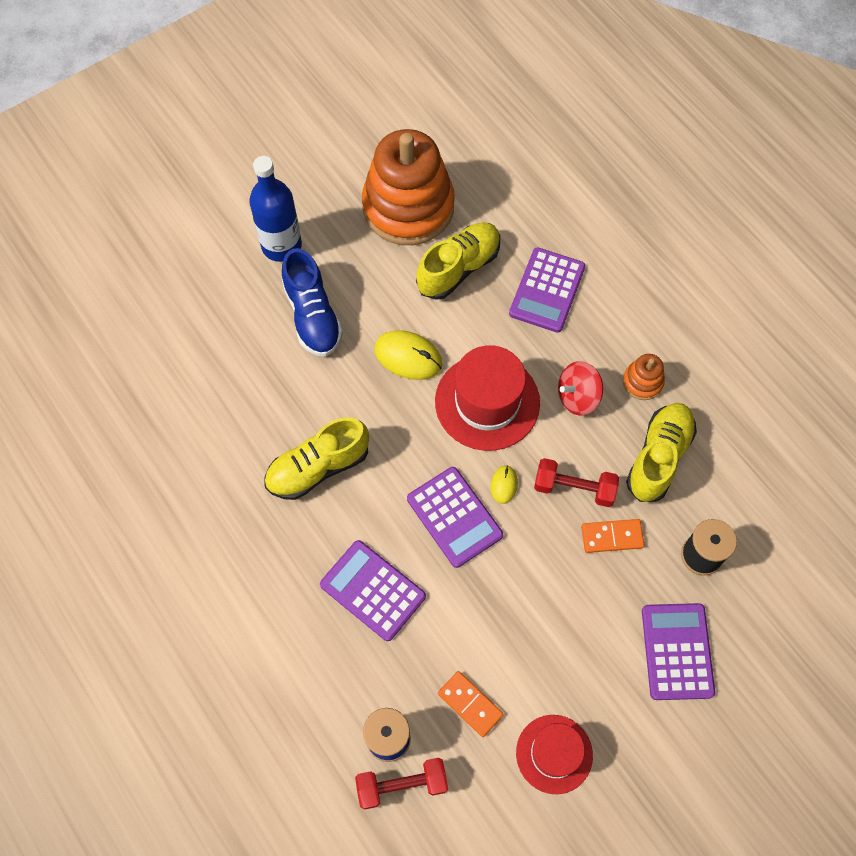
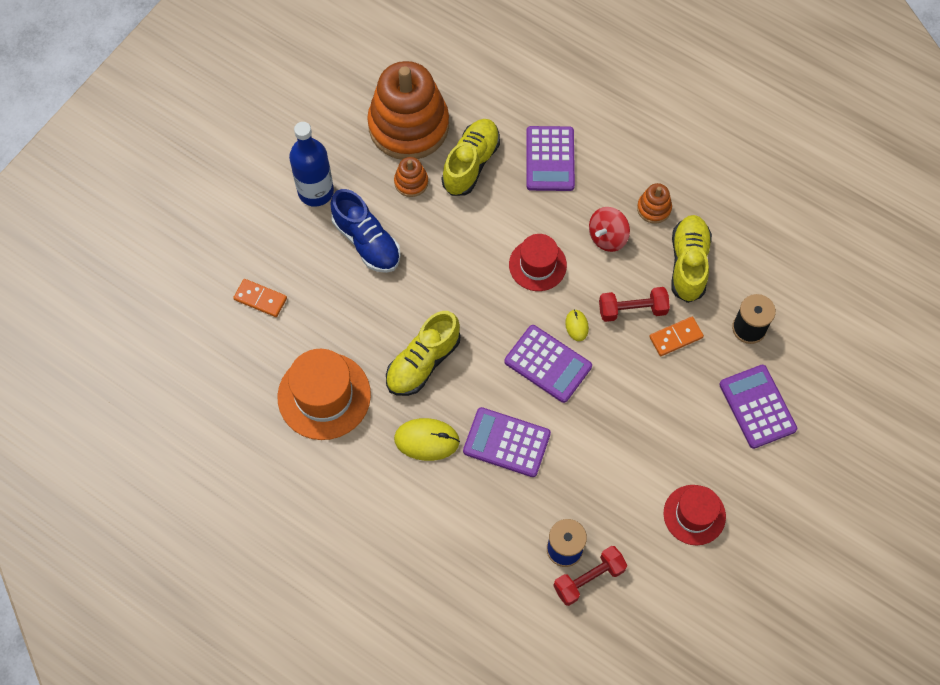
camera: 20 degrees left, 0 degrees up
(197, 468) = (324, 396): none -> orange hat
(386, 267) = (411, 182): none -> orange stacking toy
(408, 356) = (459, 249): yellow mouse -> yellow mouse (427, 440)
(470, 704) = (617, 501): orange domino -> orange domino (260, 299)
(487, 402) = (537, 265): red hat -> red hat, size x0.65

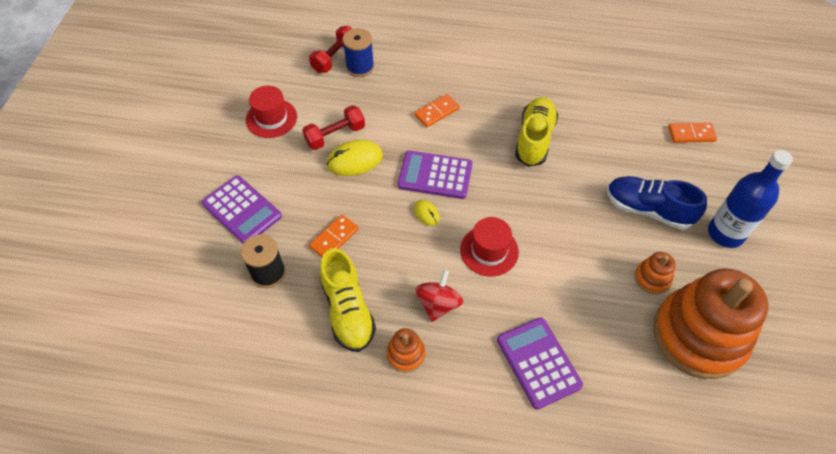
camera: 155 degrees right, 10 degrees down
(324, 396) = (589, 92): orange hat -> none
(427, 440) = (496, 92): yellow mouse -> yellow mouse (355, 160)
(471, 164) = (611, 322): yellow shoe -> none
(506, 442) = (437, 112): purple calculator -> orange domino
(632, 310) = (383, 246): red dumbbell -> red dumbbell (335, 135)

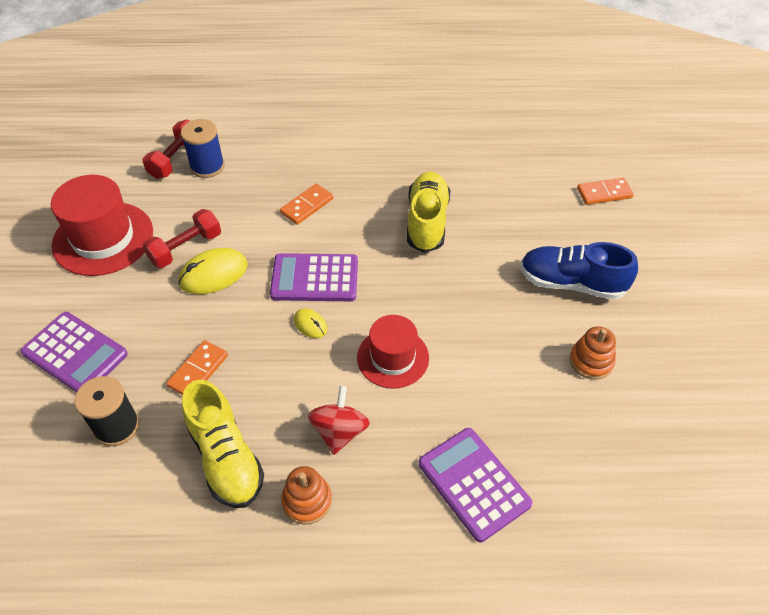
camera: 10 degrees left, 5 degrees down
(271, 118) = (103, 238): red hat -> red hat, size x1.55
(699, 335) = (657, 419): orange stacking toy -> none
(725, 233) = (664, 297): blue bottle -> none

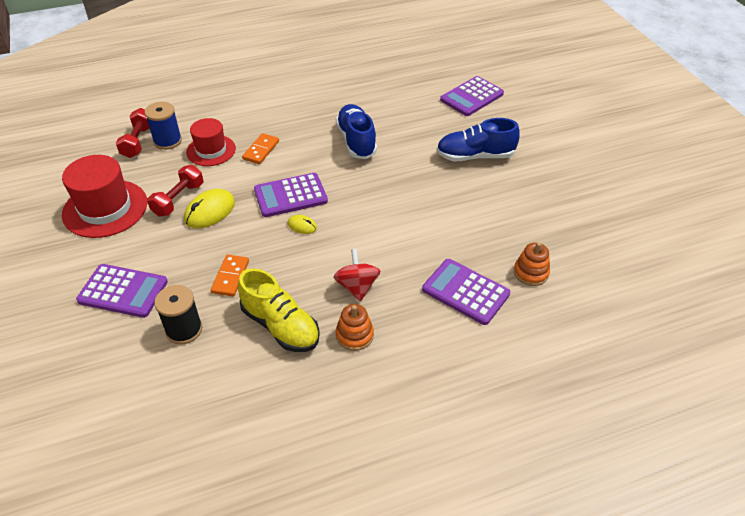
camera: 20 degrees left, 5 degrees down
(393, 357) = (373, 231): red hat -> red hat (211, 150)
(427, 222) = (356, 141): yellow shoe -> blue shoe
(591, 361) = (509, 199): orange stacking toy -> orange stacking toy (531, 273)
(604, 193) = (471, 97): orange domino -> purple calculator

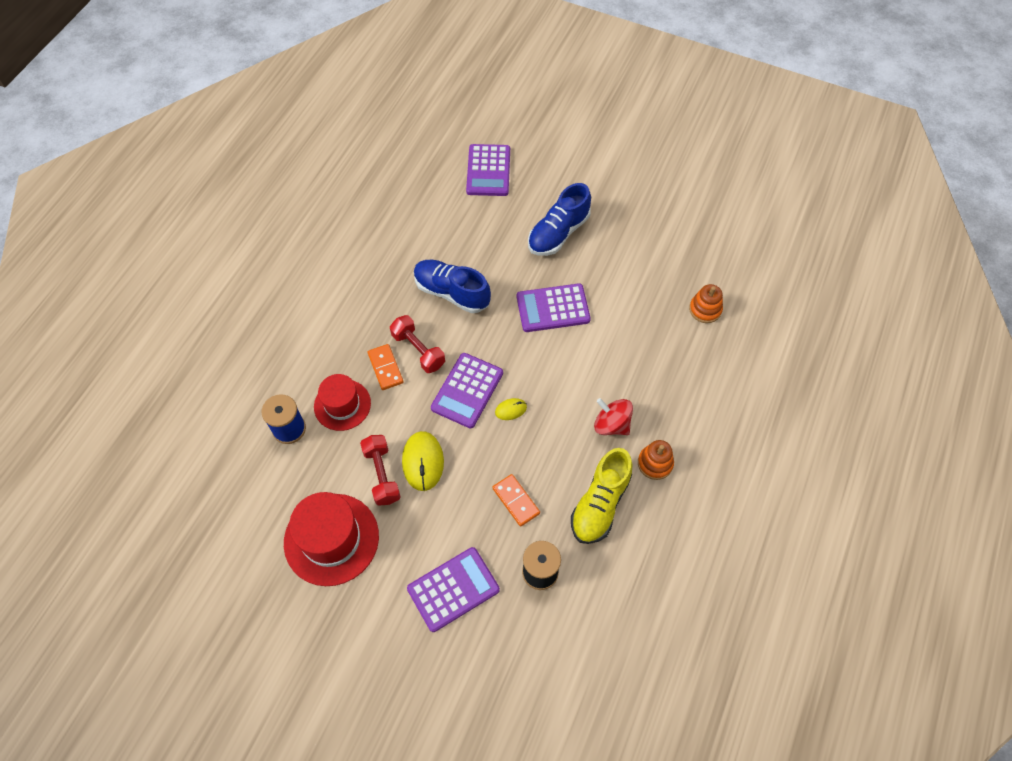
camera: 45 degrees left, 15 degrees up
(138, 142) = (262, 453): red dumbbell -> red dumbbell (418, 350)
(280, 326) = (600, 504): yellow shoe -> yellow shoe turned 120 degrees clockwise
(465, 292) = (683, 363): purple calculator -> purple calculator (553, 308)

